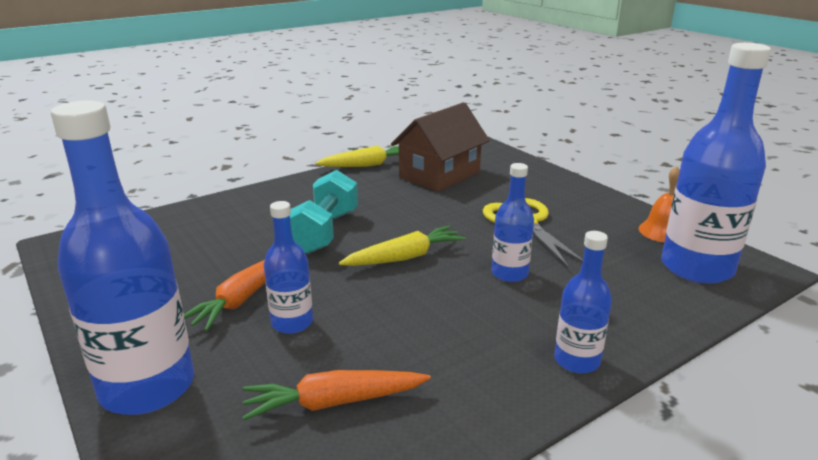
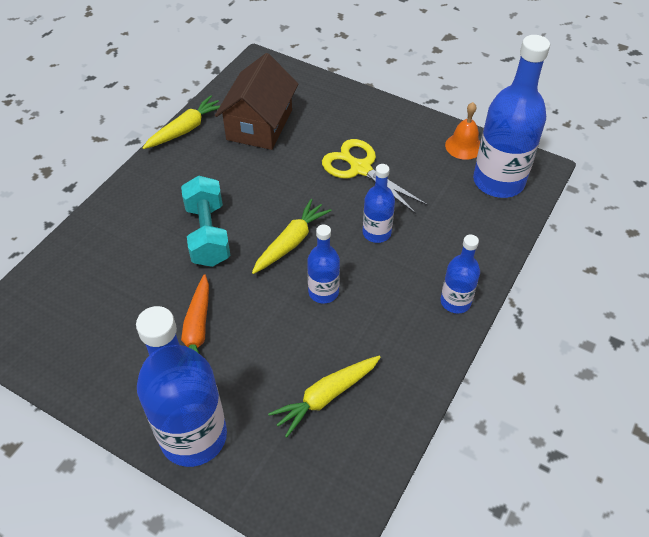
camera: 25 degrees left, 25 degrees up
(292, 323) = (251, 341): blue bottle -> blue bottle (323, 292)
(334, 402) = (326, 396): orange carrot -> yellow carrot

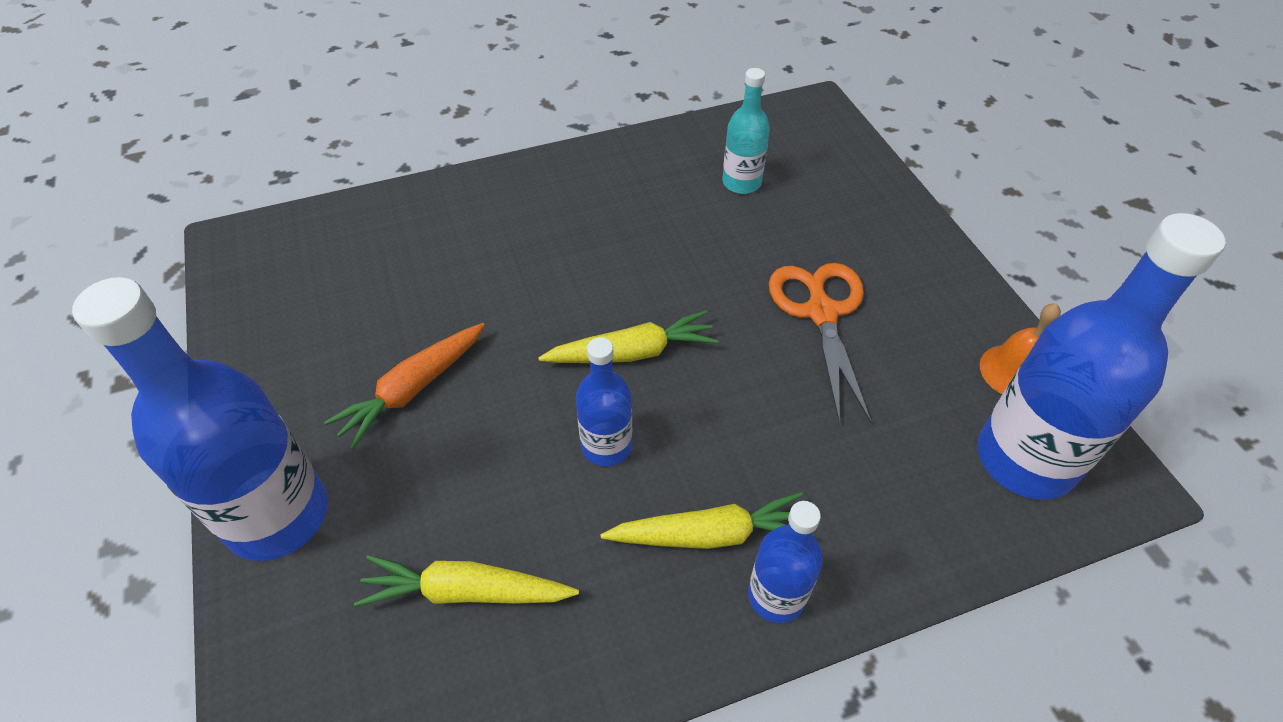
camera: 40 degrees right, 0 degrees up
(185, 129) = (648, 142): yellow carrot -> yellow carrot (709, 534)
(208, 234) = (546, 279): turquoise dumbbell -> none
(259, 125) = (741, 182): brown house -> turquoise bottle
(361, 169) = (821, 313): yellow scissors -> orange scissors
(376, 233) = (757, 414): blue bottle -> none

